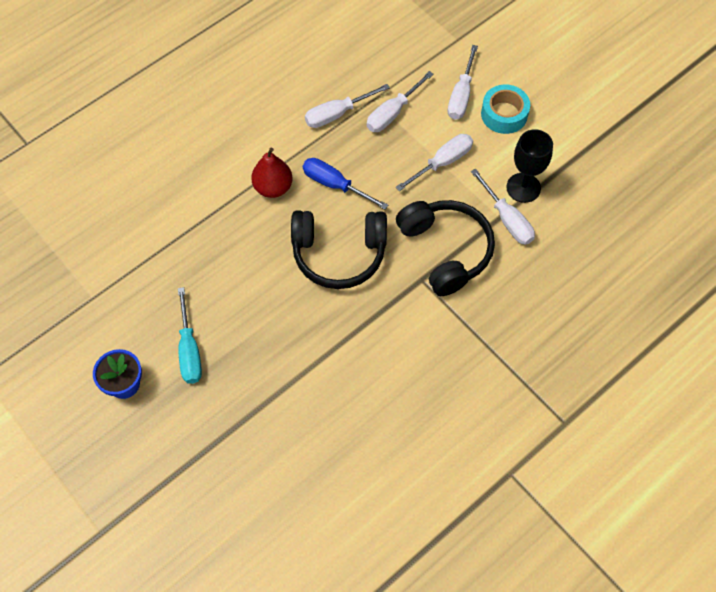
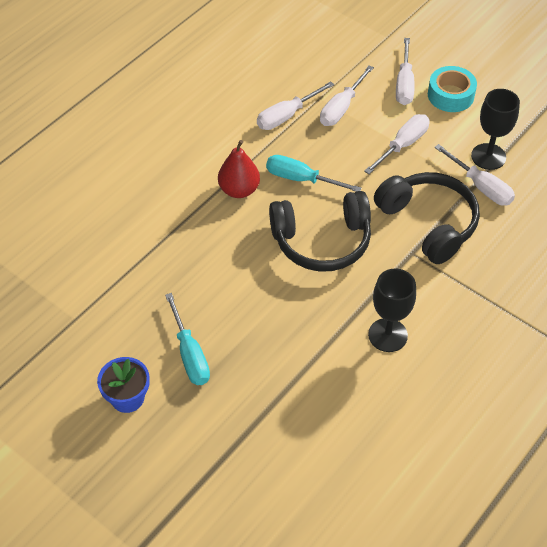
camera: 10 degrees left, 10 degrees down
(335, 185) = (301, 179): blue screwdriver -> turquoise screwdriver
(377, 361) = (387, 335): none -> black goblet

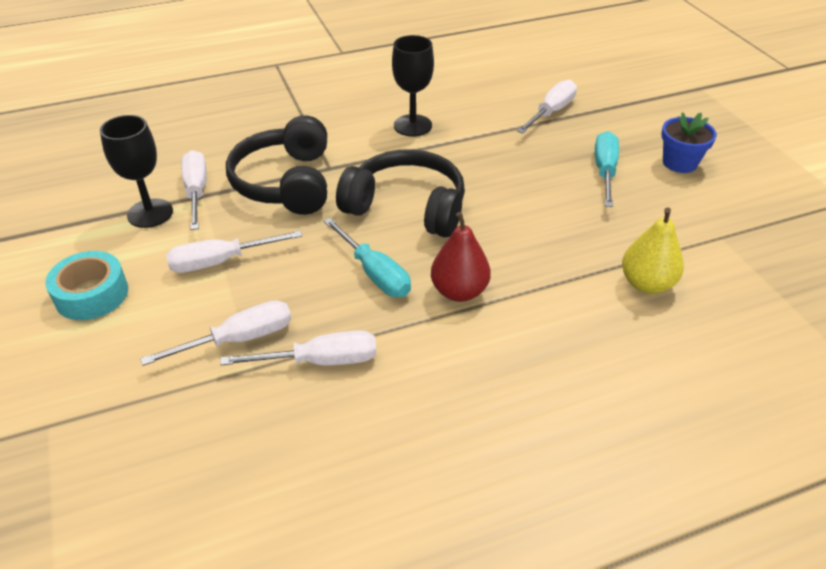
camera: 150 degrees left, 10 degrees down
(119, 249) = (646, 284): none -> yellow pear
(404, 84) = (124, 335): white screwdriver -> white screwdriver (551, 112)

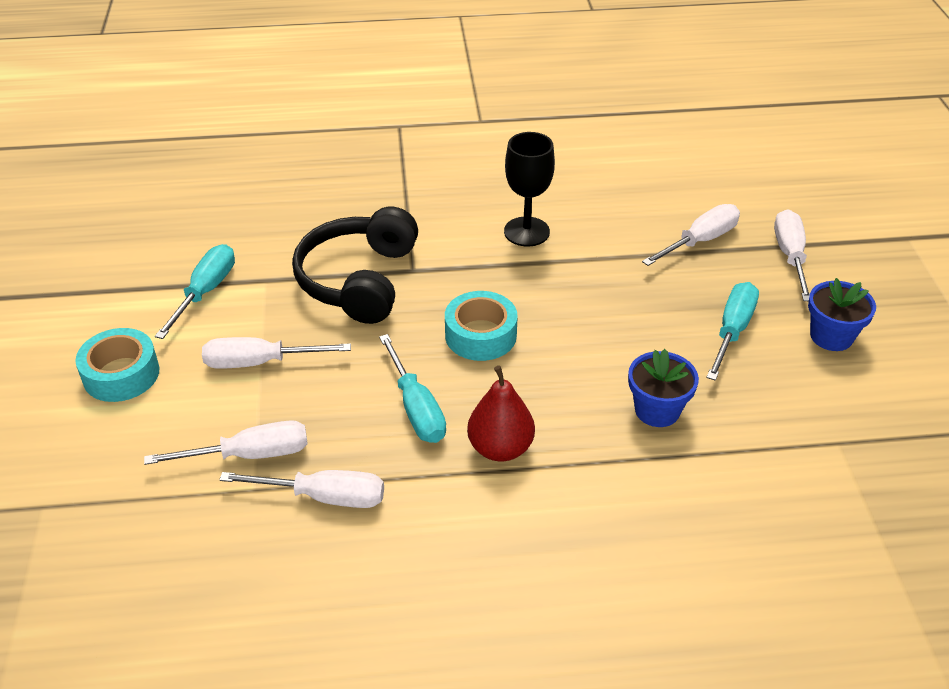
camera: 15 degrees right, 0 degrees up
(150, 213) = (205, 292): black goblet -> turquoise screwdriver
(196, 191) = (261, 274): white screwdriver -> white screwdriver (790, 256)
(406, 207) = (480, 335): black headphones -> turquoise tape
(573, 239) = (657, 410): none -> blue flower pot
(646, 284) = (719, 483): yellow pear -> none

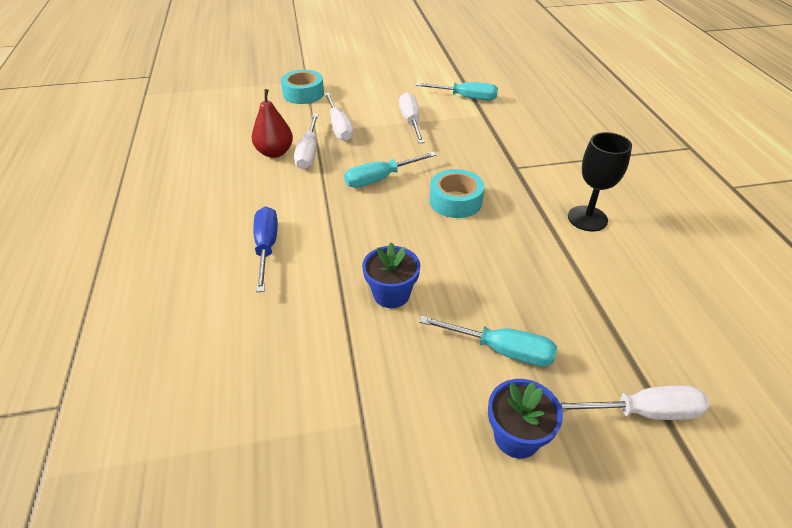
camera: 85 degrees right, 0 degrees up
(121, 374) = (394, 84): turquoise tape -> turquoise tape (303, 94)
(359, 280) = (496, 147): black headphones -> none
(500, 448) = (347, 215): red pear -> red pear (275, 152)
(568, 542) = (266, 247): none -> blue screwdriver
(700, 241) = (632, 333): white screwdriver -> none

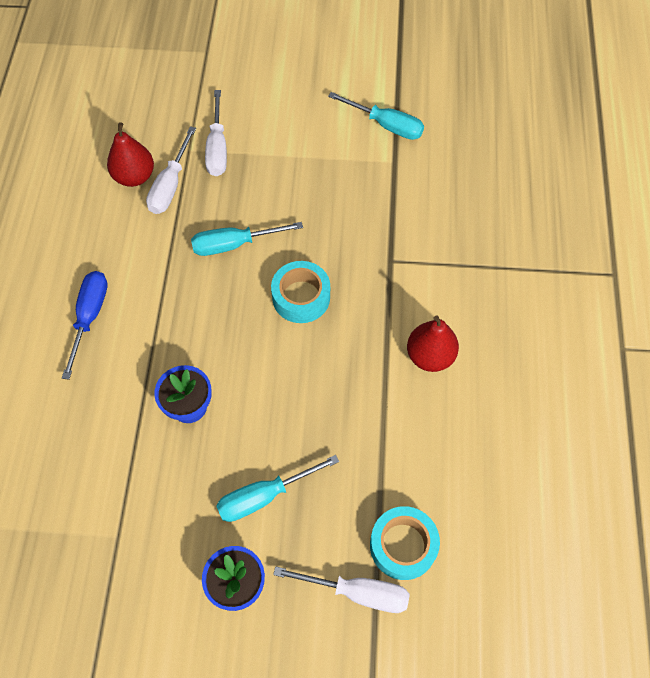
camera: 15 degrees right, 20 degrees up
(303, 94) = (195, 77): turquoise tape -> turquoise tape (403, 545)
(410, 121) = (302, 155): white screwdriver -> none
(501, 350) = (264, 496): turquoise screwdriver -> turquoise screwdriver turned 120 degrees clockwise
(587, 218) = (430, 356): black goblet -> red pear

